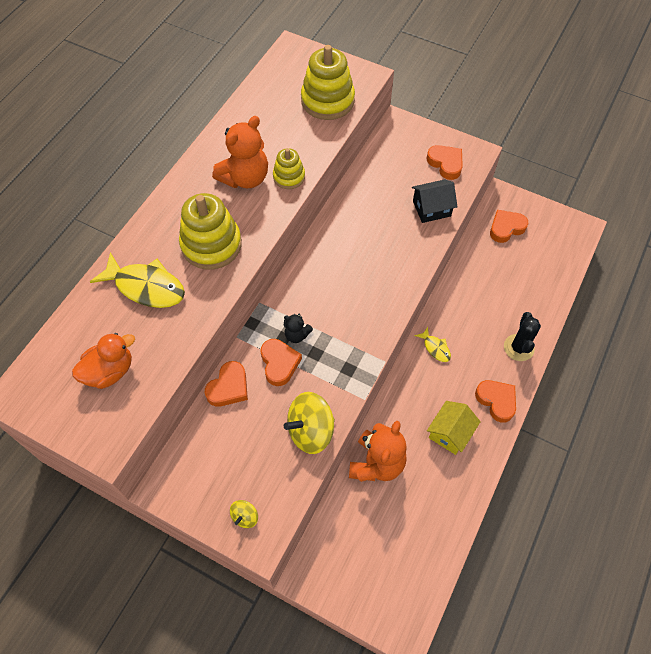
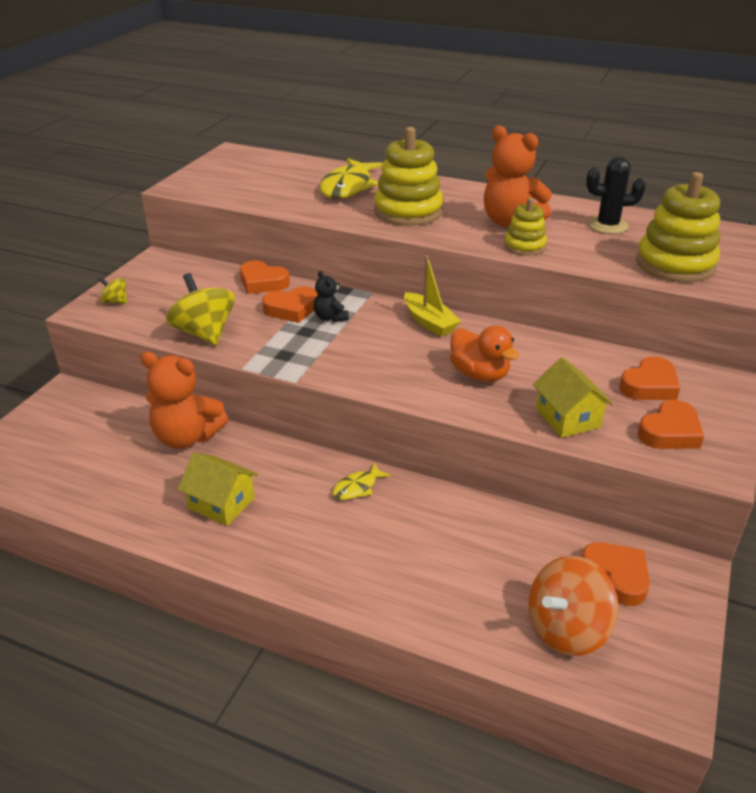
camera: 85 degrees right, 25 degrees down
(110, 371) = (253, 181): orange duck -> orange duck (479, 374)
(297, 335) = (330, 318): black teddy bear -> black teddy bear turned 45 degrees counterclockwise
(312, 268) = (429, 322): none -> yellow boat
(431, 208) = (568, 418): black house -> yellow house
(496, 401) = (270, 555): orange heart -> orange heart (649, 385)
(518, 347) = (368, 586): black cactus -> black cactus (607, 225)
(542, 258) = (566, 629): none -> orange spinning top

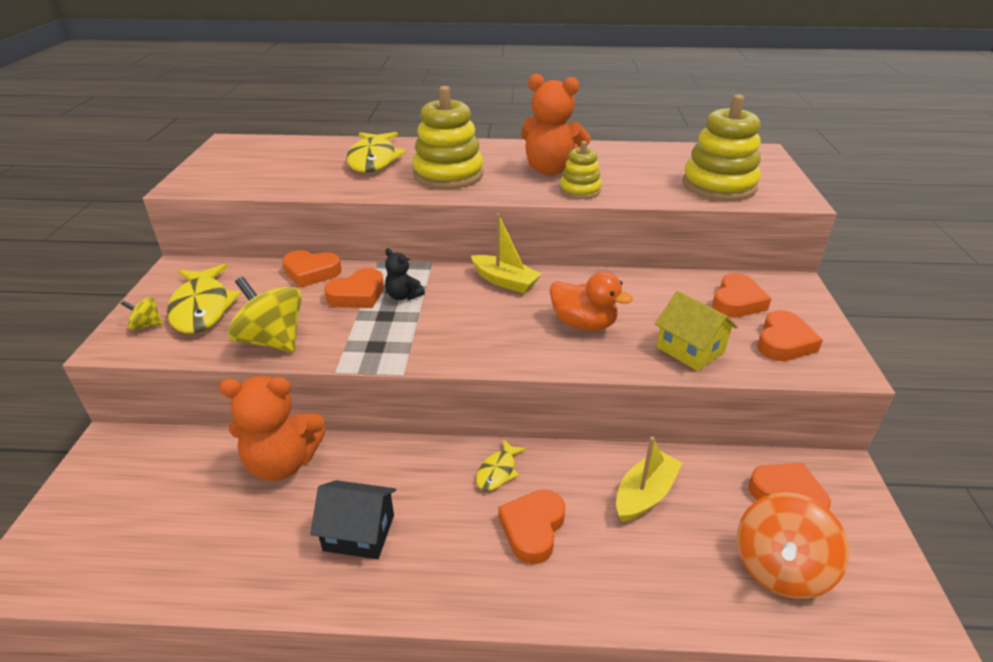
camera: 20 degrees left, 0 degrees up
(162, 296) = (202, 308): none -> yellow fish
(221, 503) = (359, 532): yellow house -> black house
(362, 538) = (533, 528): none -> orange heart
(478, 539) = (645, 494): none -> yellow boat
(607, 225) = (637, 161): black cactus -> none

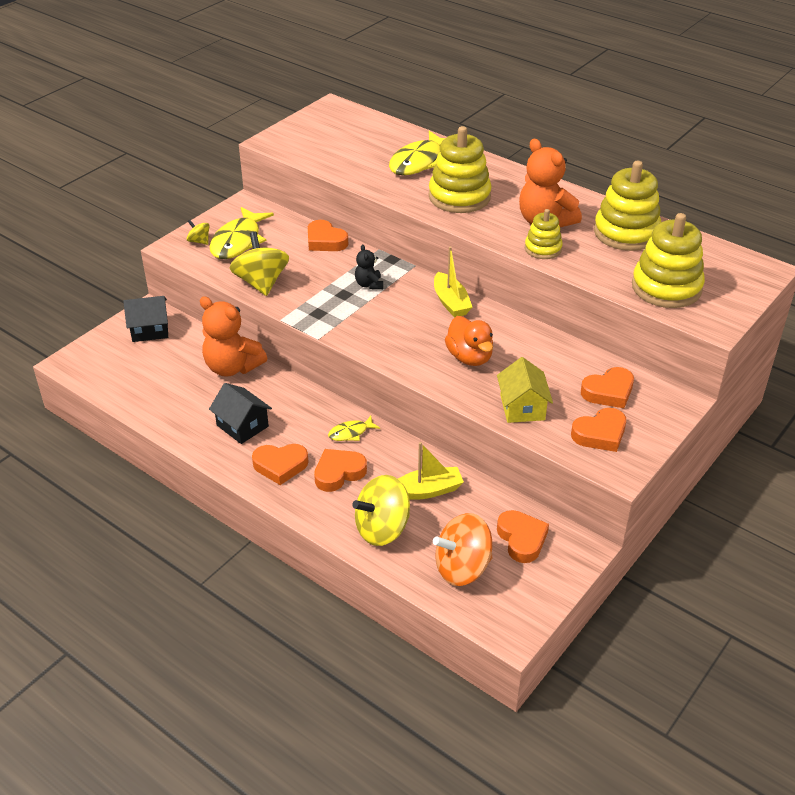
camera: 35 degrees right, 5 degrees up
(126, 467) = (150, 330): none -> black house
(357, 295) = (340, 271): orange heart -> orange heart (280, 466)
(627, 159) = (626, 233): none -> yellow stacking toy
(652, 573) = (382, 529): none -> yellow spinning top

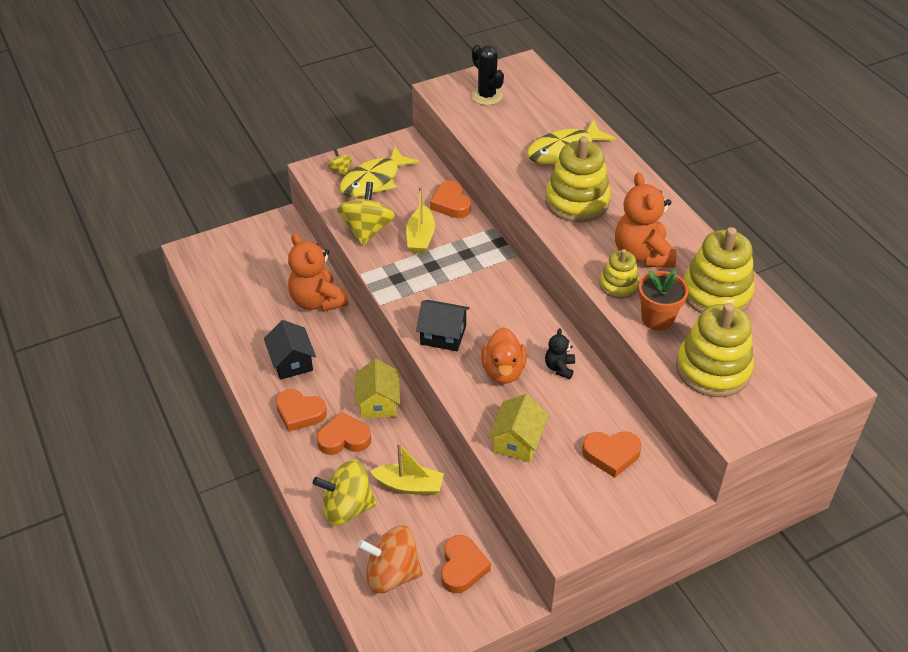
camera: 25 degrees right, 5 degrees up
(150, 330) = (272, 240): black house -> black house (443, 335)
(316, 137) = (486, 96): none -> black cactus
(350, 433) = (378, 402): yellow fish -> yellow house
(369, 284) = (461, 263): black teddy bear -> black teddy bear (559, 368)
(451, 302) = (524, 306): yellow boat -> yellow boat (420, 237)
(594, 264) = (657, 318): none -> orange flower pot
(600, 434) = (572, 496): orange heart -> none

